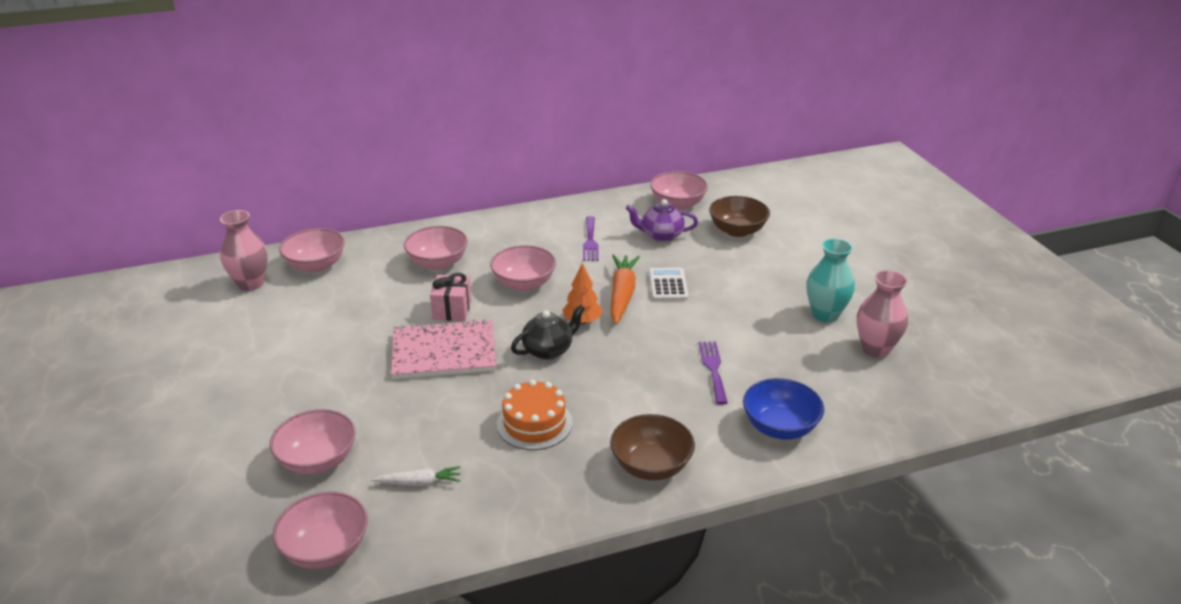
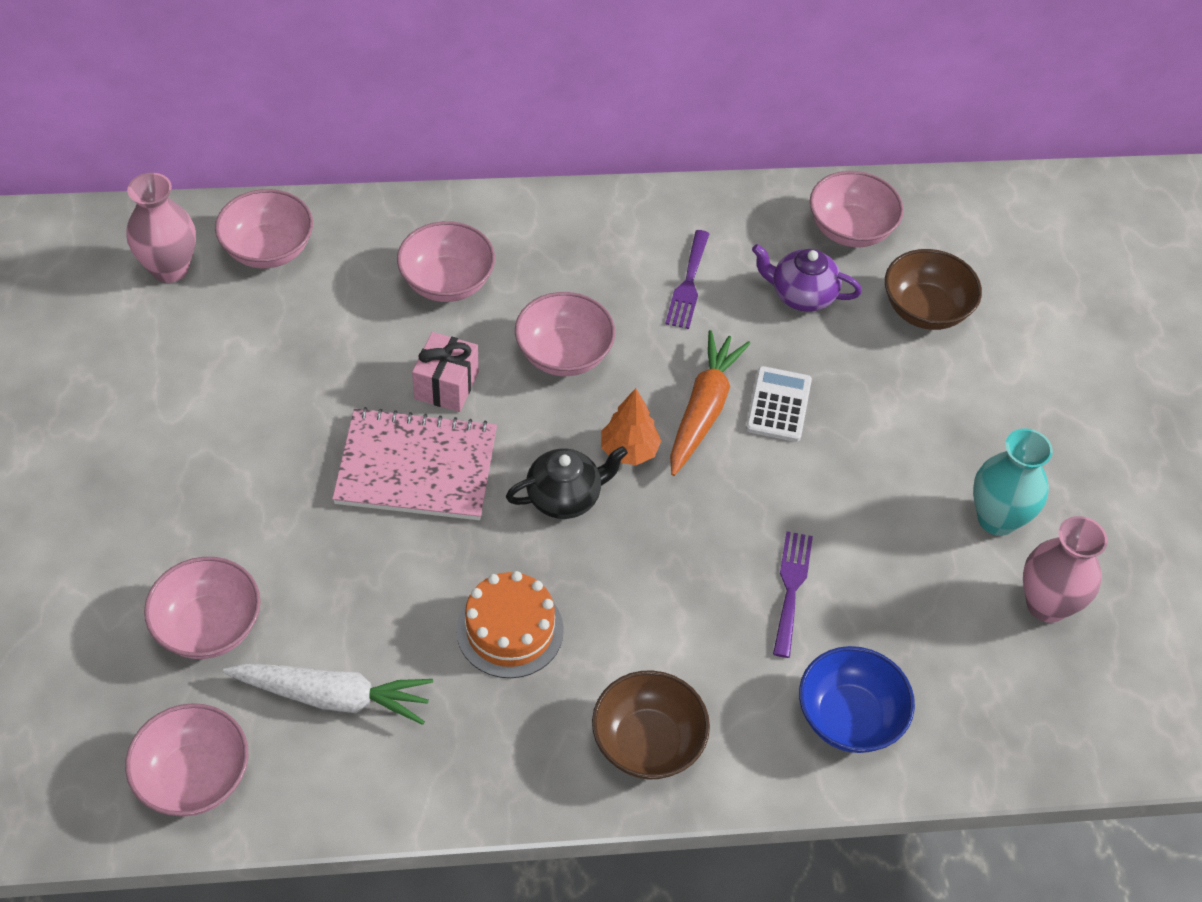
camera: 10 degrees right, 20 degrees up
(419, 483) = (333, 697): white carrot -> white carrot, size x1.76

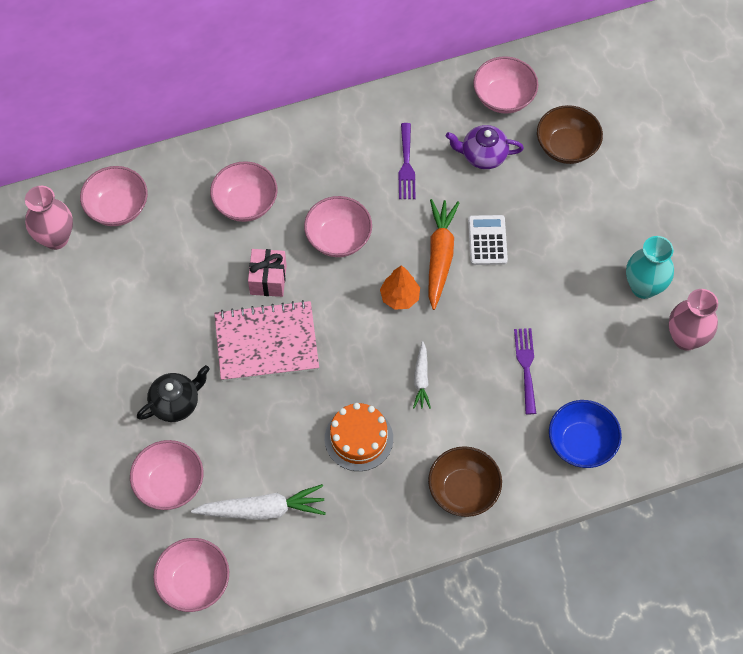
camera: 10 degrees left, 10 degrees up
(565, 497) = (367, 340): black teapot -> black teapot (176, 403)
(628, 569) = (421, 379): none -> white carrot

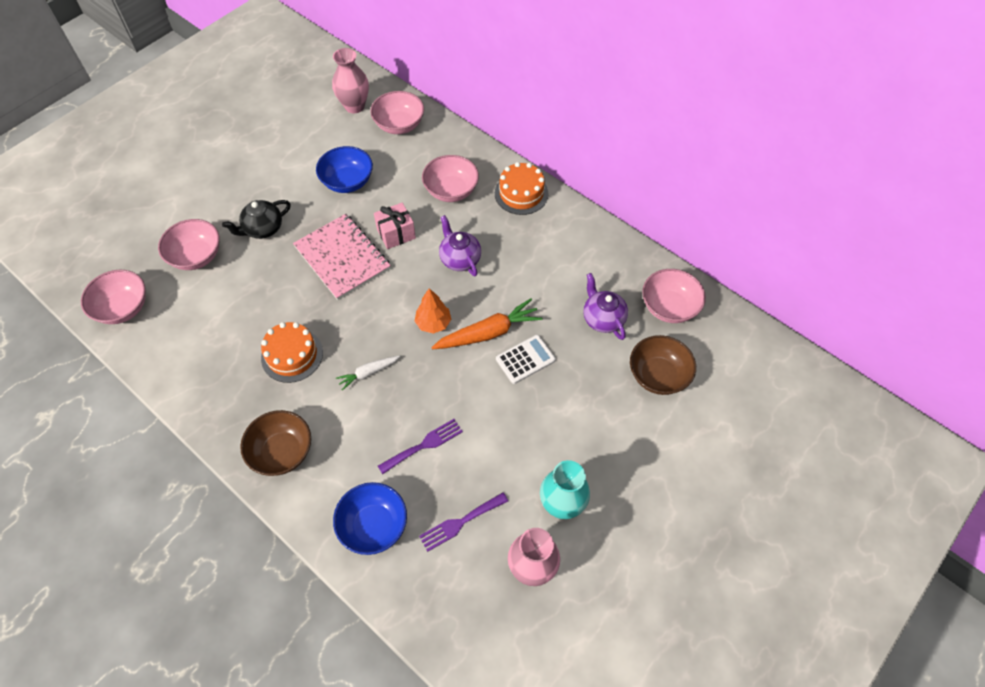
camera: 60 degrees right, 5 degrees down
(165, 294) = (347, 182): none -> blue bowl
(176, 403) = (263, 229): black teapot -> black teapot turned 120 degrees clockwise
(262, 509) = (200, 321): white carrot -> none
(292, 143) = (521, 193): none -> orange cake
(338, 238) = (460, 259): pink bowl -> purple teapot
(406, 165) = (555, 271): purple fork -> purple fork (460, 522)

